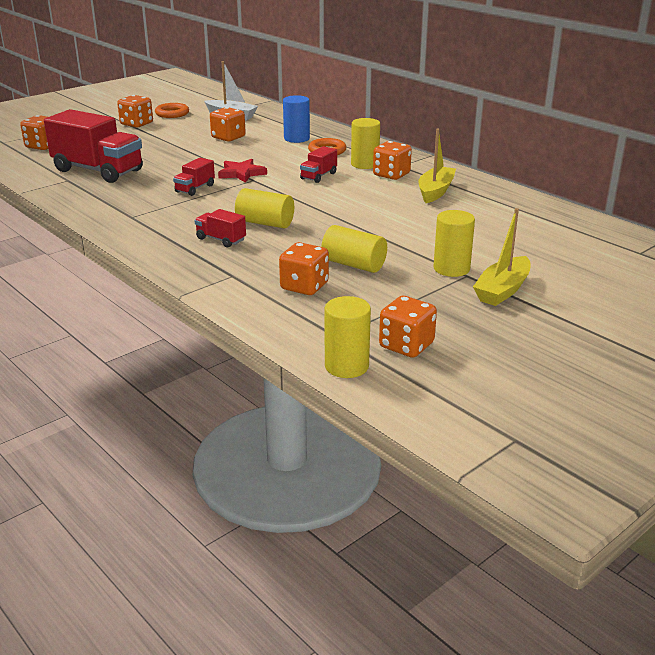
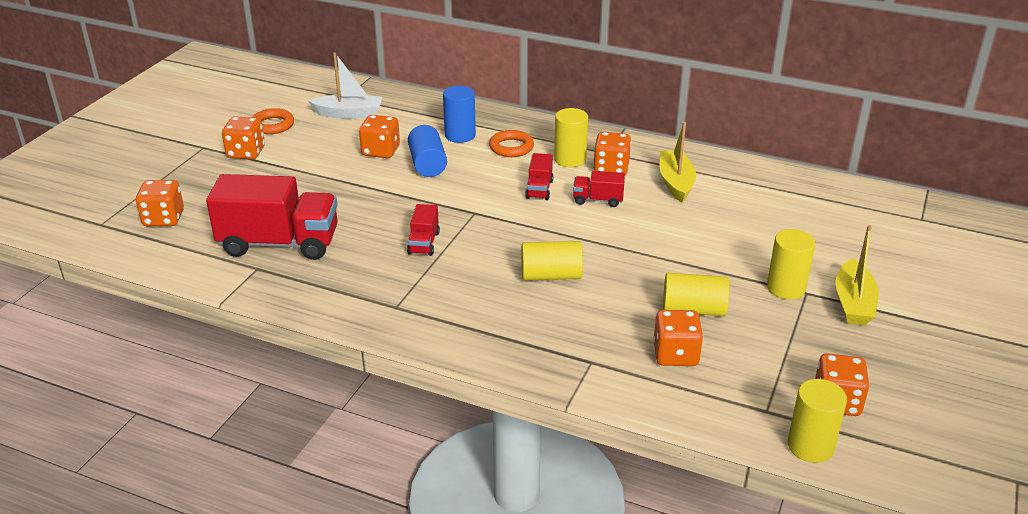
camera: 25 degrees left, 5 degrees up
(221, 239) = (529, 313): red truck -> red truck (598, 200)
(241, 173) = (452, 206): red star -> none
(252, 149) = (428, 164): none -> blue cylinder

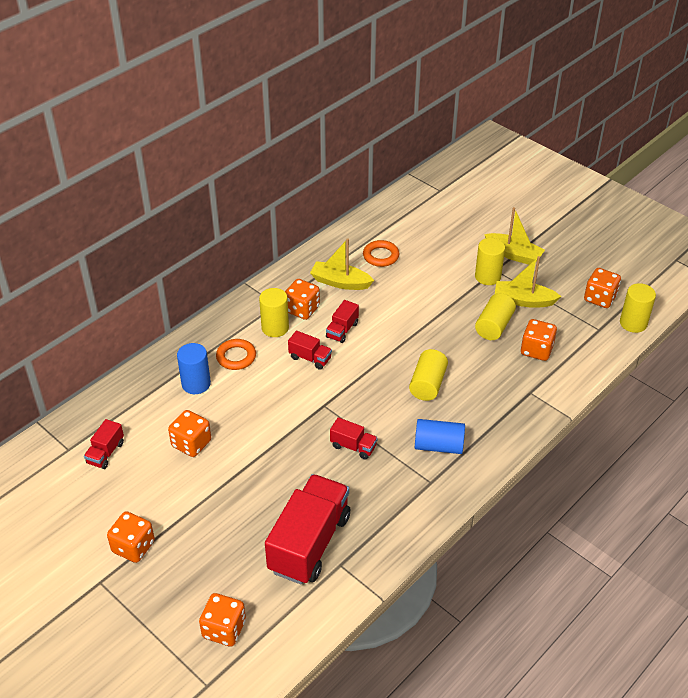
camera: 70 degrees left, 10 degrees up
(272, 125) = (89, 517): orange ring -> orange ring (381, 256)
(349, 114) = (106, 453): white boat -> red truck
(428, 164) = (233, 416): blue cylinder -> blue cylinder (438, 446)
(765, 327) = (523, 300): none -> yellow boat

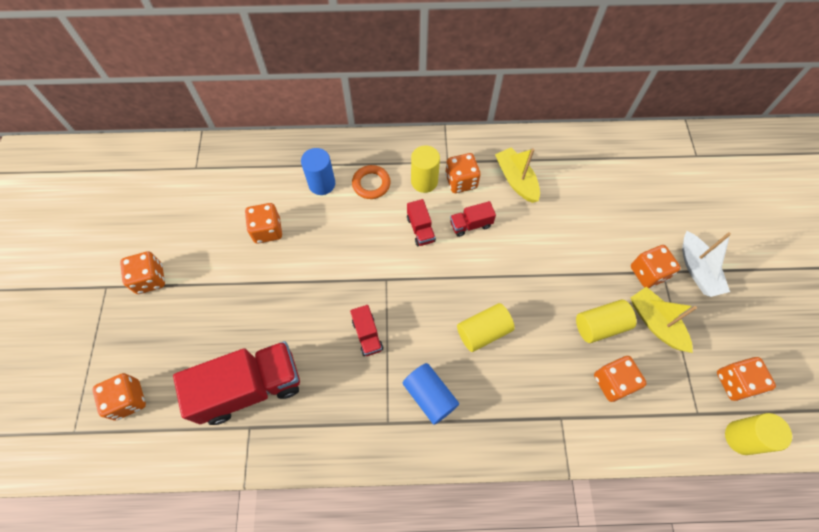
camera: 45 degrees right, 20 degrees up
(106, 453) = (212, 190): red truck -> none
(381, 256) = (575, 181): orange ring -> none
(487, 277) = (648, 273): yellow cylinder -> orange dice
(513, 255) = (697, 270): yellow boat -> white boat

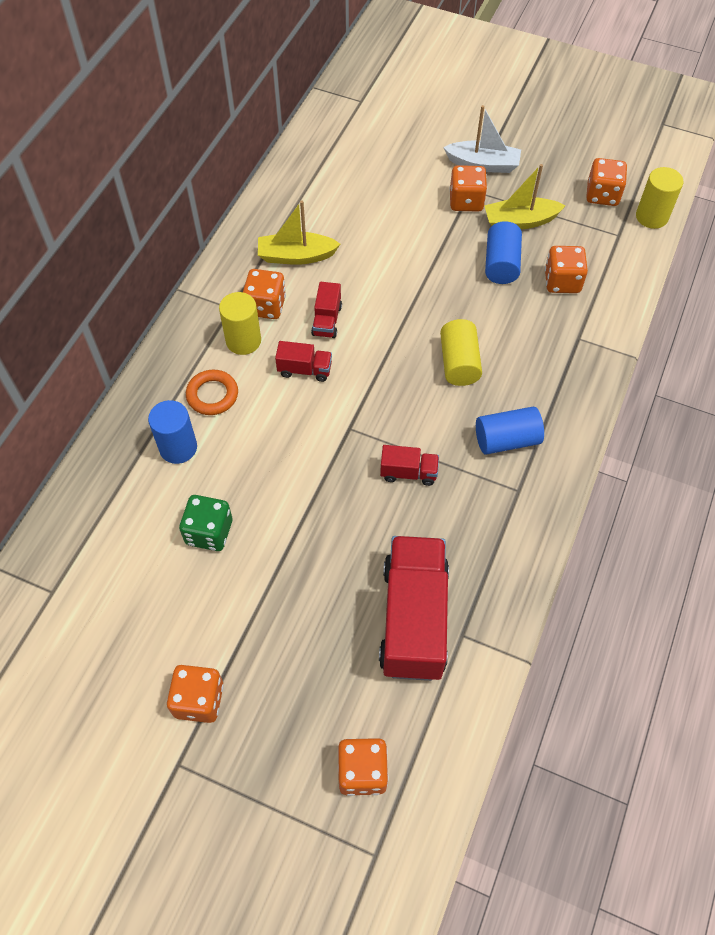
camera: 65 degrees left, 5 degrees down
(267, 230) = (209, 532): orange dice -> green dice
(600, 325) = (501, 264): yellow cylinder -> blue cylinder

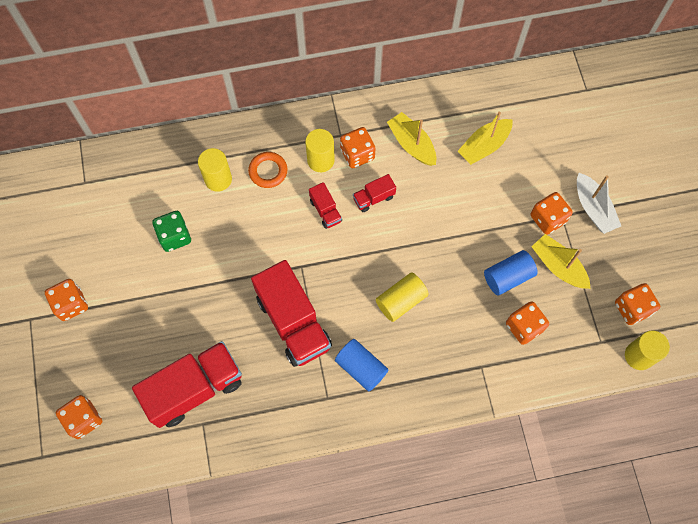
camera: 55 degrees right, 10 degrees up
(178, 447) = (218, 179): blue cylinder -> yellow cylinder
(350, 203) = (484, 146): none -> yellow boat
(408, 472) = (293, 322): red truck -> red truck, size x2.19

